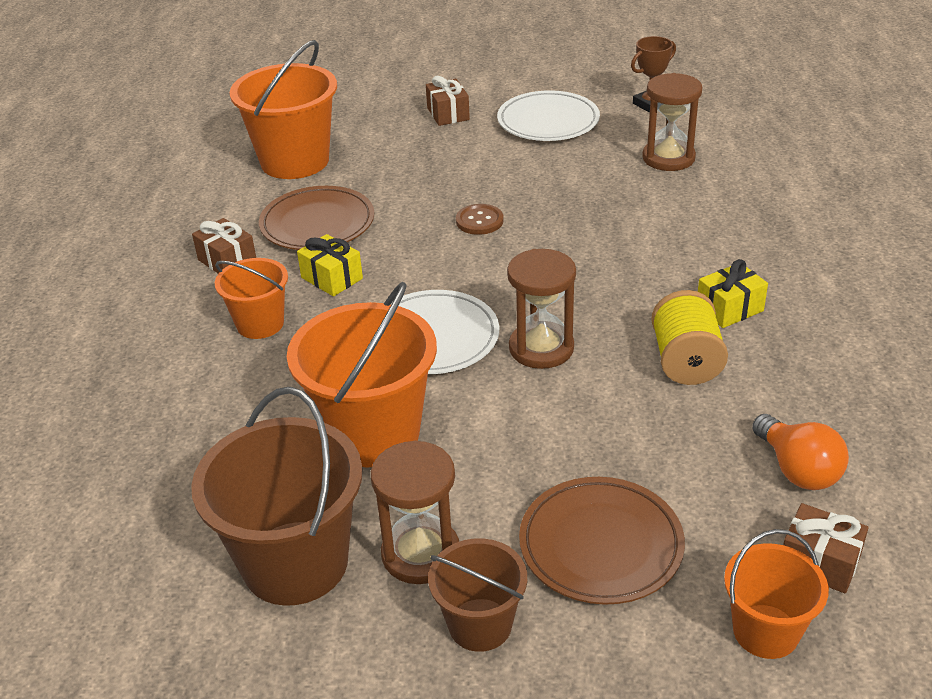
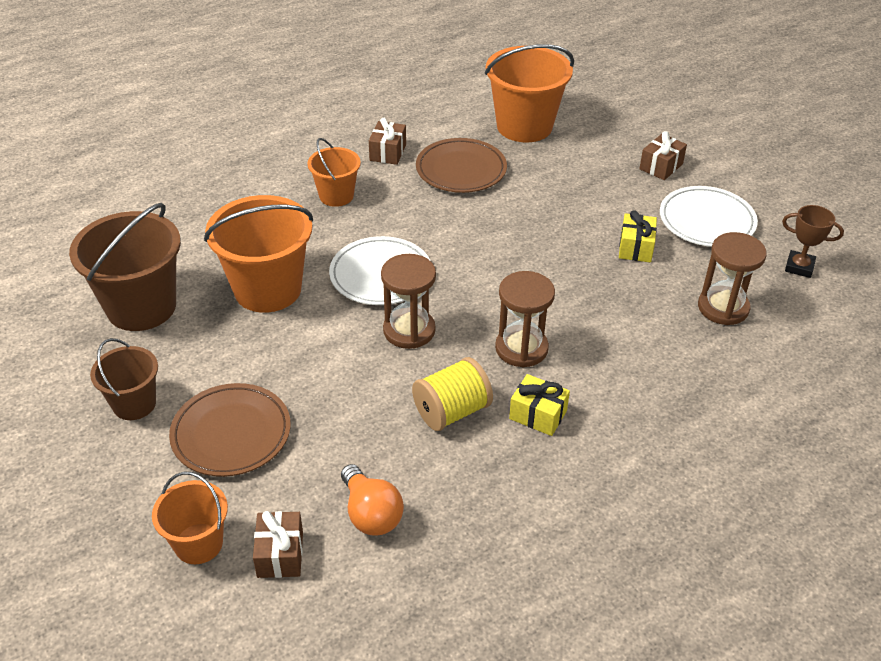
camera: 55 degrees right, 5 degrees up
(332, 278) = (407, 203): yellow gift -> yellow gift (635, 248)
(421, 554) = (177, 355): brown hourglass -> brown hourglass (521, 348)
(479, 221) = (533, 241): brown button -> none
(797, 470) = (371, 514): orange light bulb -> orange light bulb turned 60 degrees counterclockwise

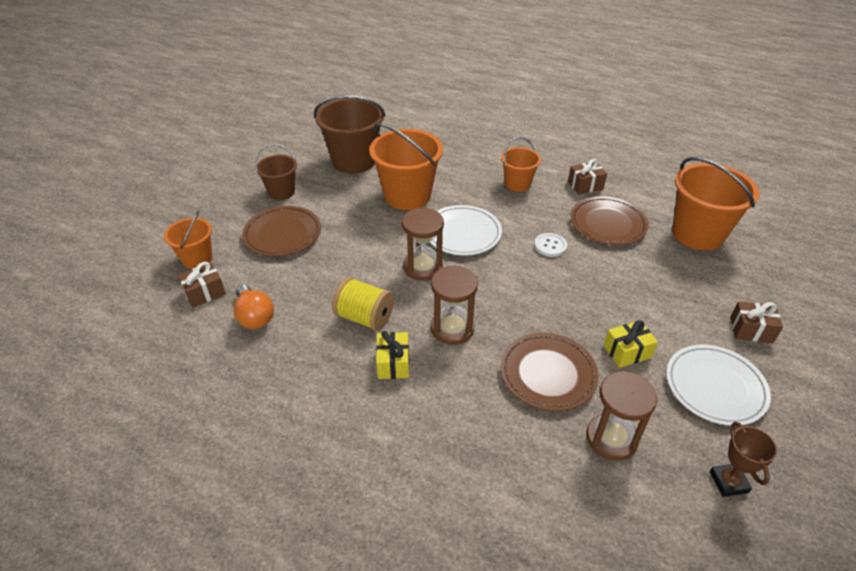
camera: 60 degrees right, 0 degrees up
(371, 514) = (254, 317): orange light bulb -> orange light bulb turned 60 degrees counterclockwise
(458, 223) = (550, 246): none -> white button
(628, 310) = (548, 374): none -> brown plate

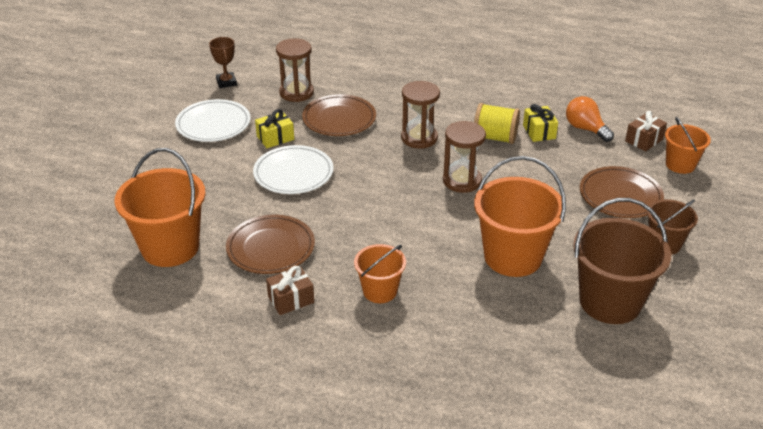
camera: 170 degrees right, 5 degrees down
(393, 363) = (457, 113): yellow gift -> yellow gift (539, 132)
(462, 233) = (433, 218): white plate -> white plate (293, 173)
(550, 246) = (337, 215): white button -> none
(751, 330) = (164, 163): brown gift -> none

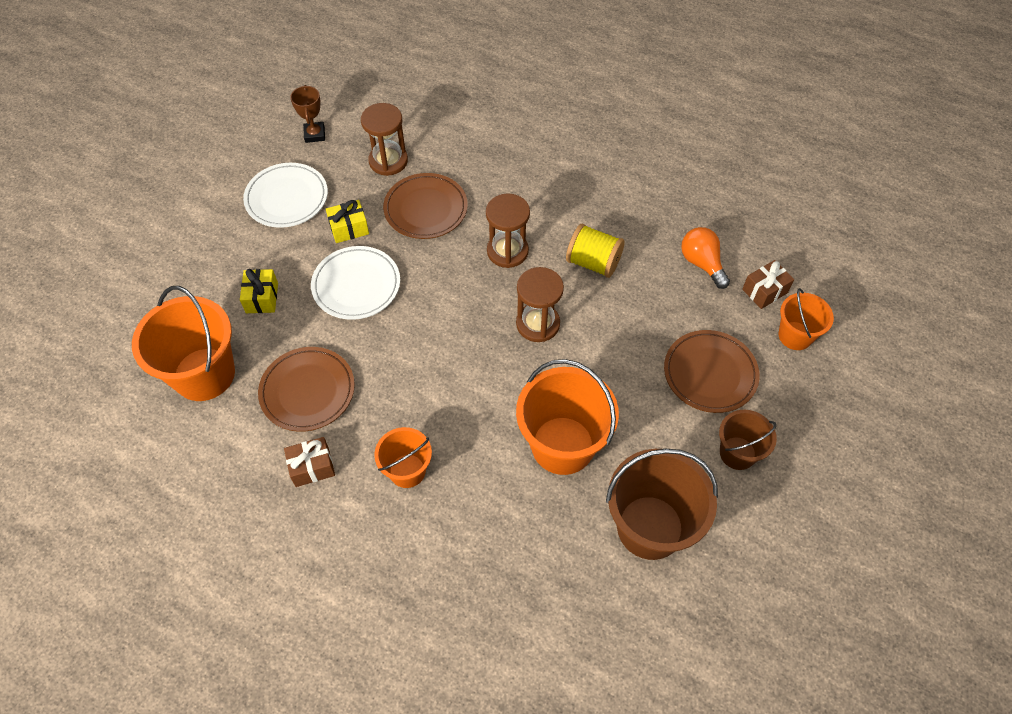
camera: 10 degrees right, 20 degrees up
(539, 132) = (646, 260): yellow gift -> yellow gift (262, 298)

